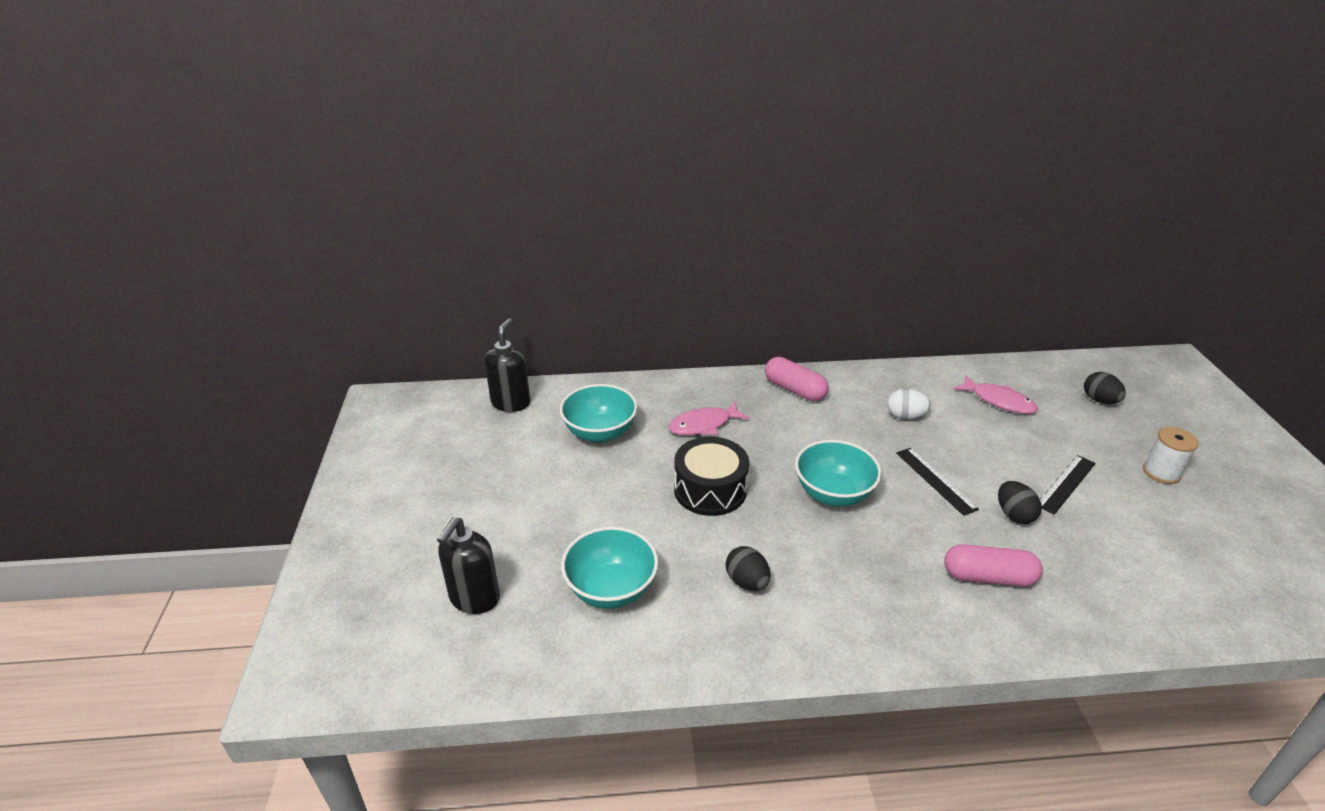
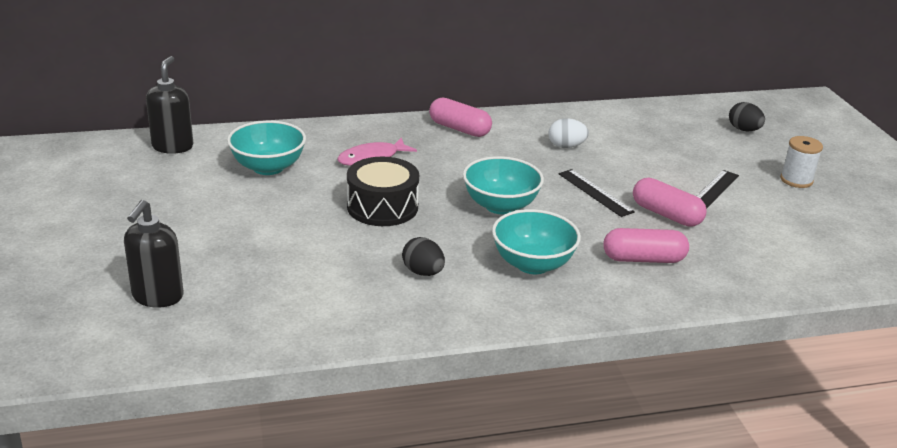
camera: 10 degrees left, 5 degrees down
(611, 589) = (293, 283): turquoise bowl -> turquoise bowl (532, 264)
(999, 401) = (653, 133): pink fish -> none
(1014, 515) = (666, 215): black egg -> pink capsule

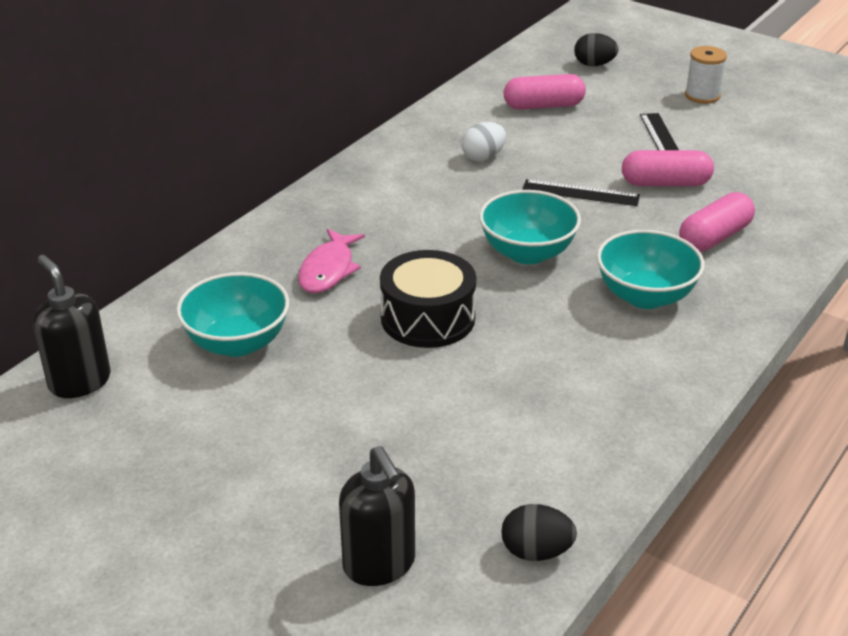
camera: 40 degrees left, 5 degrees up
(423, 272) = (575, 364): black egg -> black egg (536, 551)
(459, 129) = (358, 189): pink capsule -> pink capsule (543, 106)

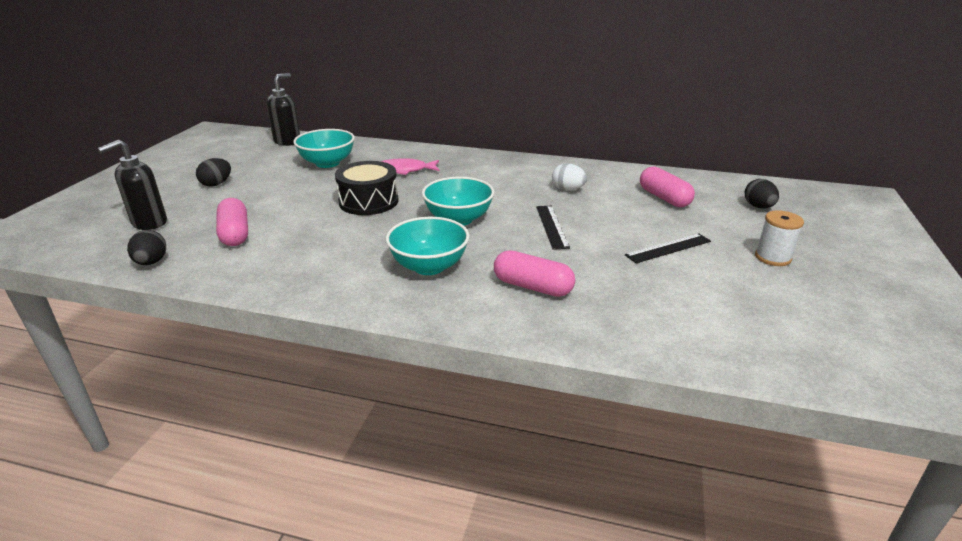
camera: 70 degrees right, 5 degrees down
(245, 481) = (216, 184): none -> black egg
(665, 183) = (598, 257): pink capsule -> pink capsule (235, 233)

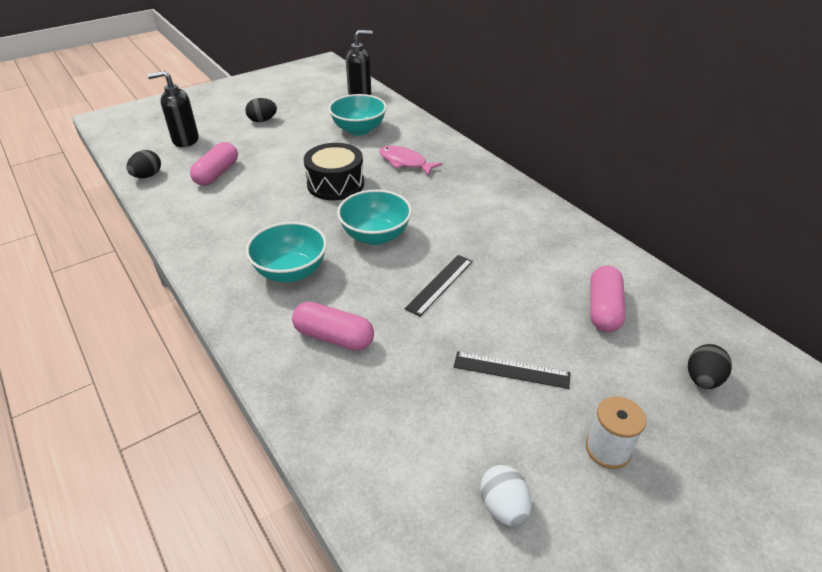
camera: 40 degrees right, 10 degrees up
(532, 287) = (334, 337): pink capsule -> pink capsule turned 45 degrees counterclockwise
(567, 189) = (517, 249): white egg -> white egg (503, 507)

